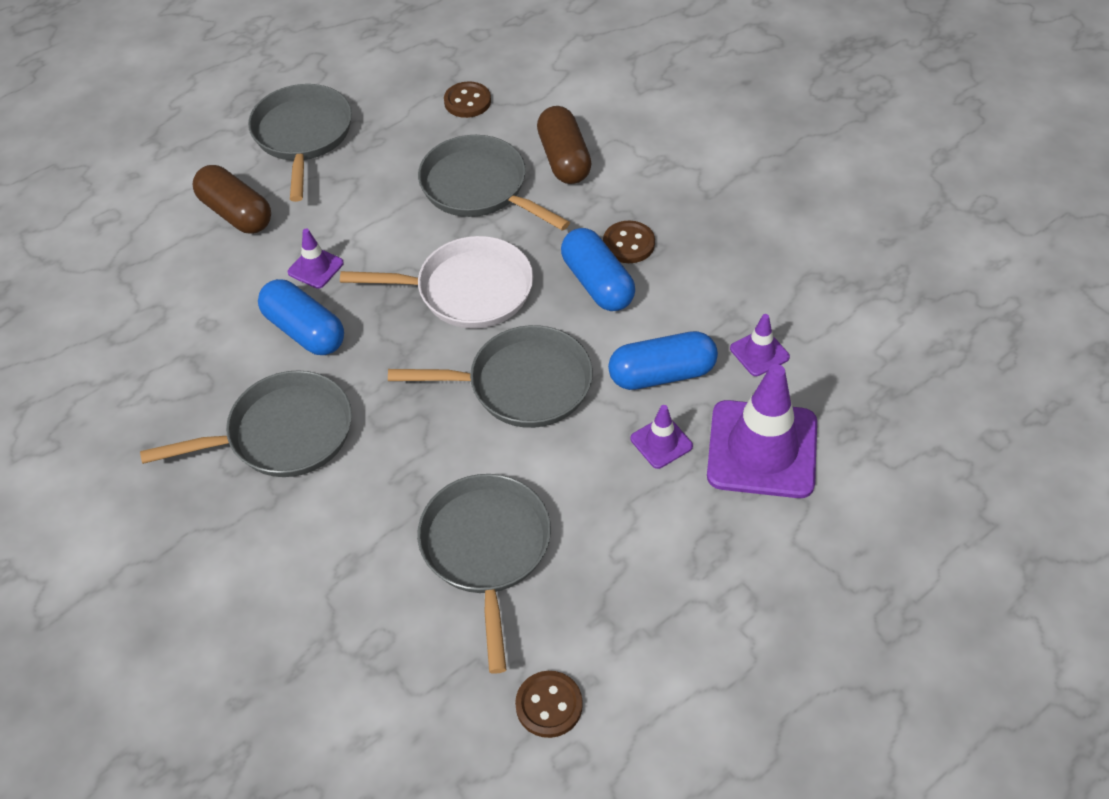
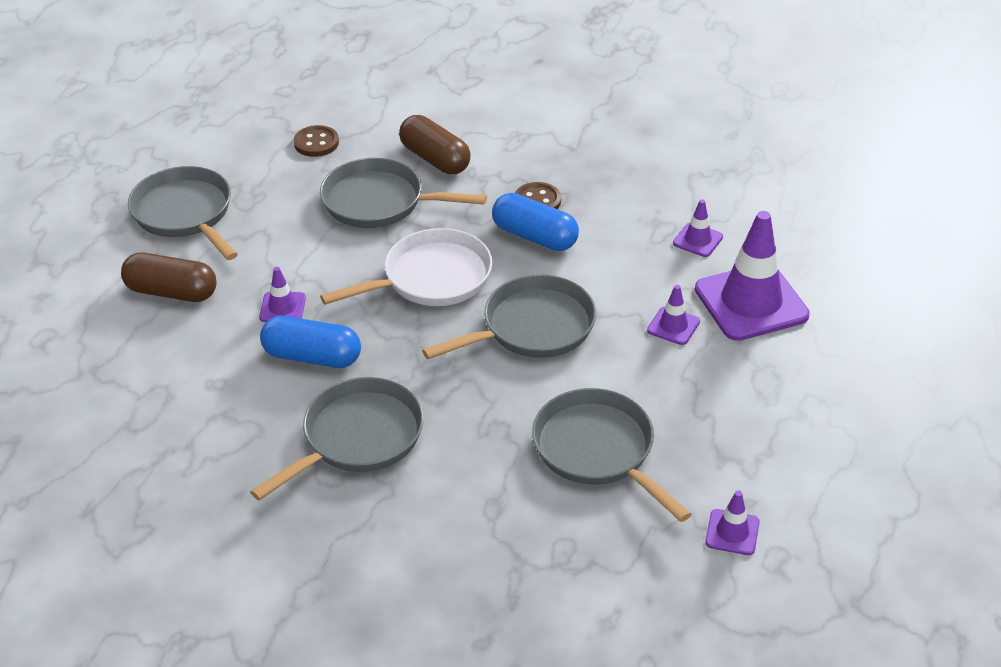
camera: 30 degrees left, 10 degrees down
(549, 705) = (732, 532): brown button -> purple traffic cone
(662, 374) = (636, 280): blue capsule -> none

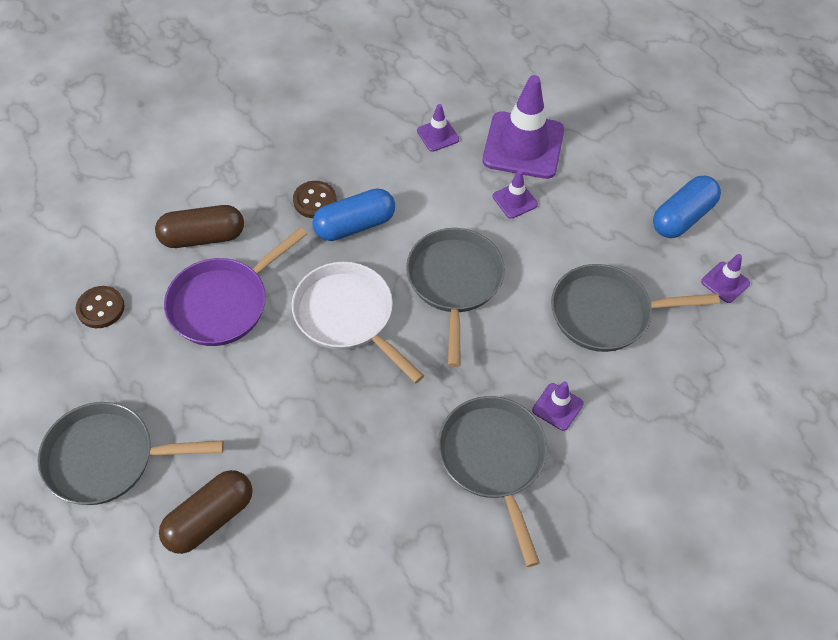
camera: 60 degrees left, 15 degrees up
(282, 307) = (300, 439): purple traffic cone -> purple traffic cone (557, 407)
(312, 357) = (378, 446): blue capsule -> blue capsule (682, 217)
(380, 202) = (224, 303): grey pan -> purple pan
(431, 278) = (348, 317): white pan -> white pan turned 45 degrees counterclockwise

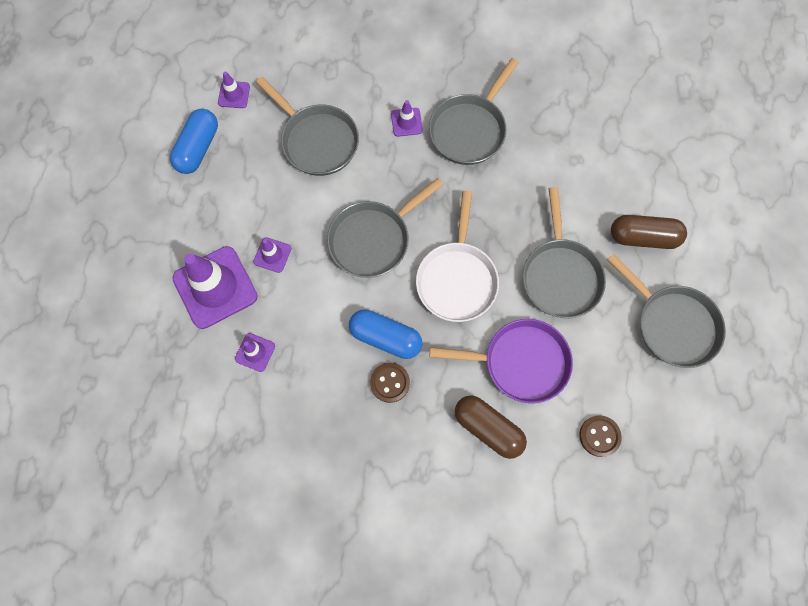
camera: 130 degrees left, 15 degrees up
(258, 404) = (560, 275): none -> grey pan
(682, 217) = (198, 148): blue capsule -> blue capsule turned 75 degrees counterclockwise

